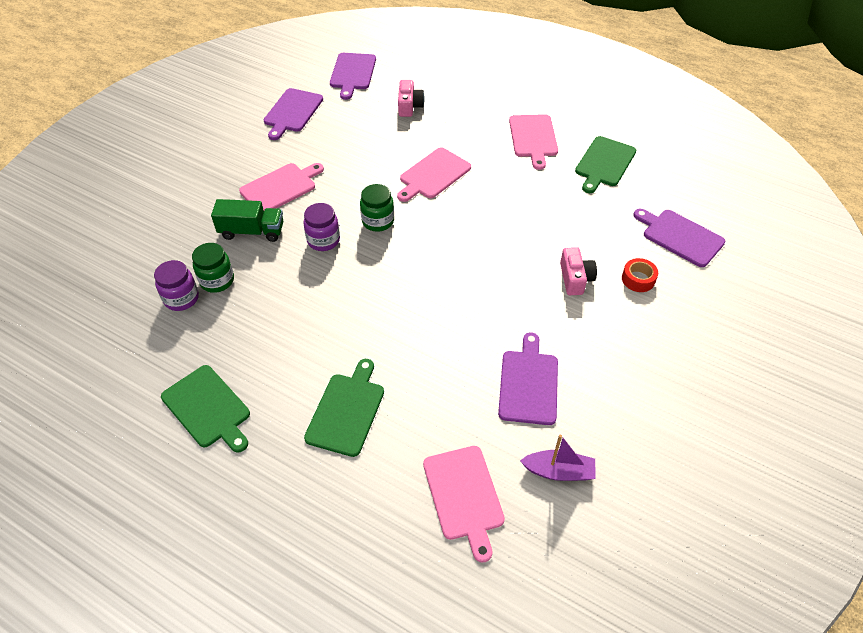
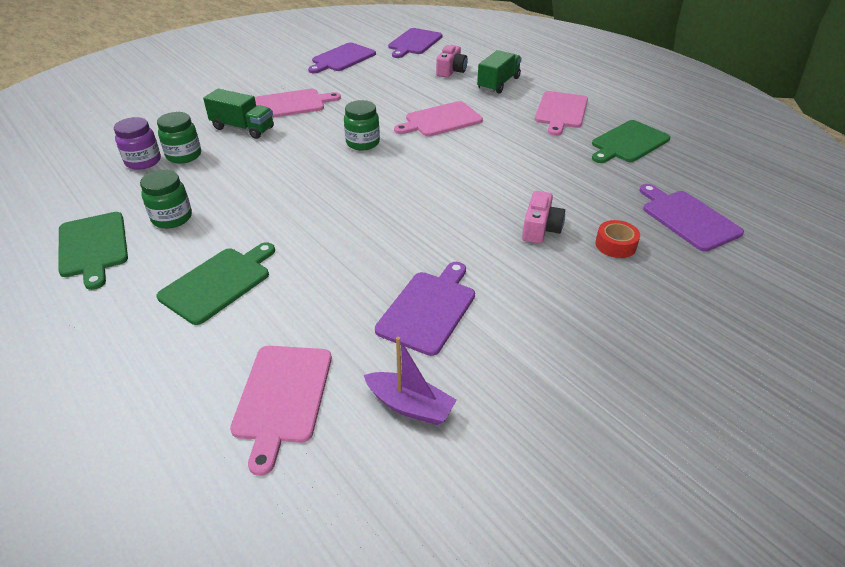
camera: 20 degrees right, 10 degrees down
(258, 356) = (172, 218): none -> green jar
(323, 240) = (301, 147): purple jar -> none
(462, 114) = (498, 83): none -> green truck

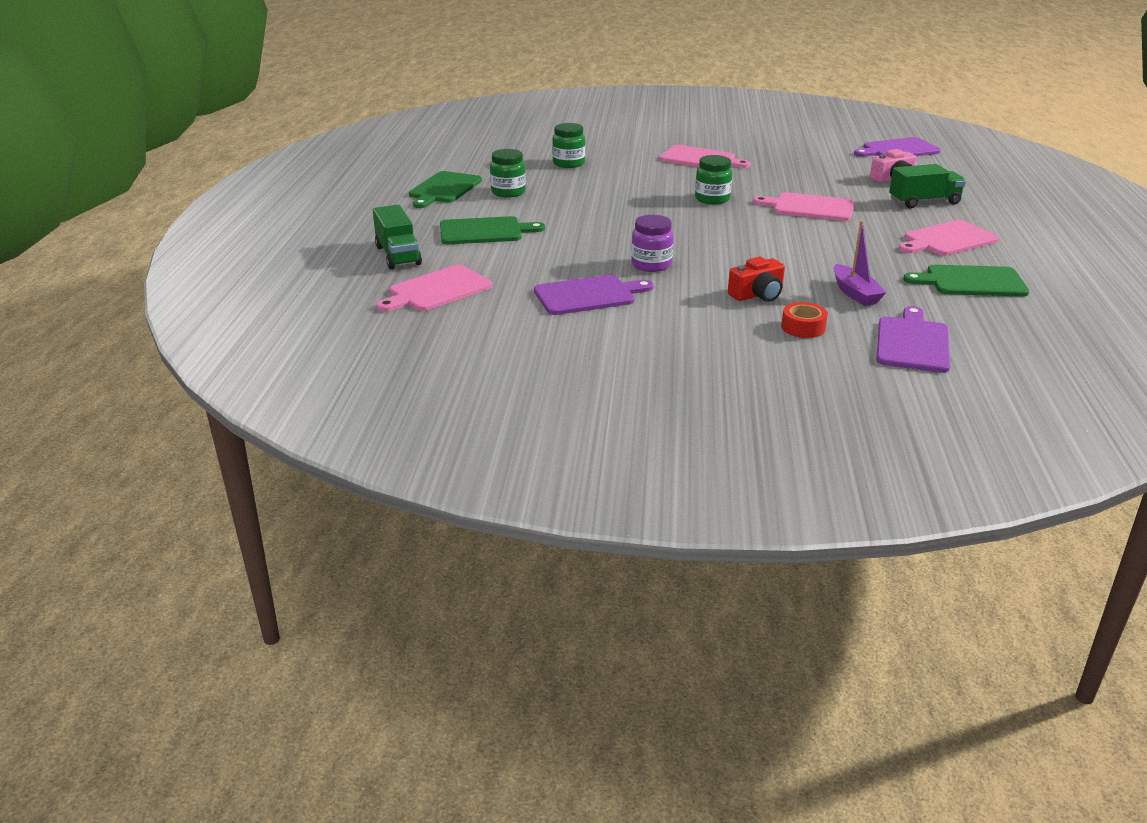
camera: 45 degrees right, 10 degrees down
(143, 161) = (537, 158): purple jar -> purple jar (651, 265)
(243, 128) = (635, 161): green truck -> green truck (398, 255)
(342, 58) = (802, 142): purple cutting board -> none
(410, 406) = (497, 325): purple boat -> purple boat (855, 293)
(540, 229) = (757, 295): pink camera -> red camera

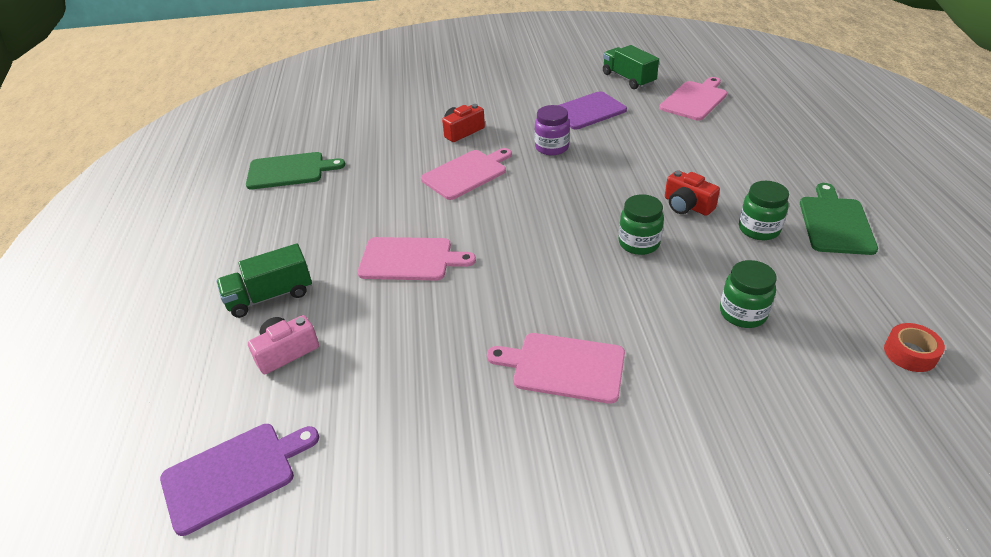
camera: 170 degrees right, 10 degrees up
(398, 255) = (762, 124): green truck -> green truck (628, 79)
(484, 231) = (721, 163): green cutting board -> none
(550, 210) = (687, 205): none -> red camera
(712, 199) = (523, 257): green jar -> green jar (639, 243)
(803, 327) = (430, 110): red tape -> red tape (910, 353)
(855, 293) = (388, 144): purple boat -> none
(912, 343) = (360, 110): purple cutting board -> none
(948, 239) = (280, 225): pink cutting board -> pink cutting board (466, 173)

